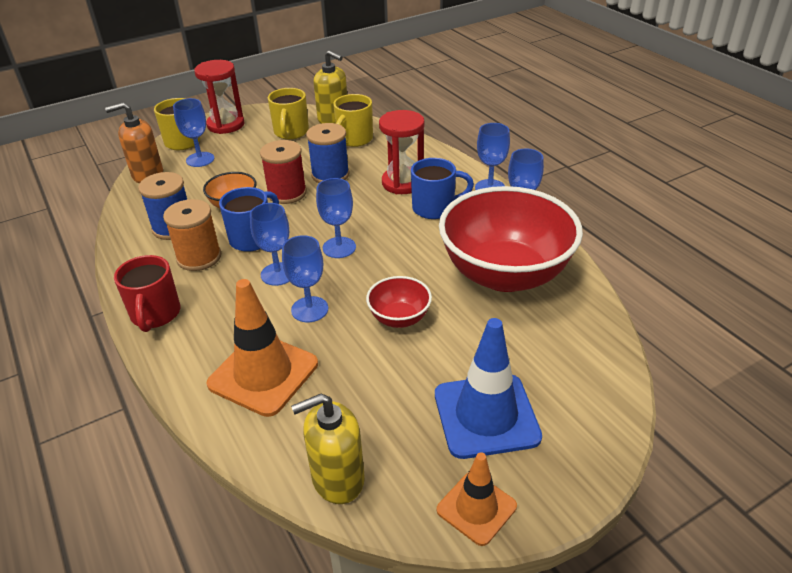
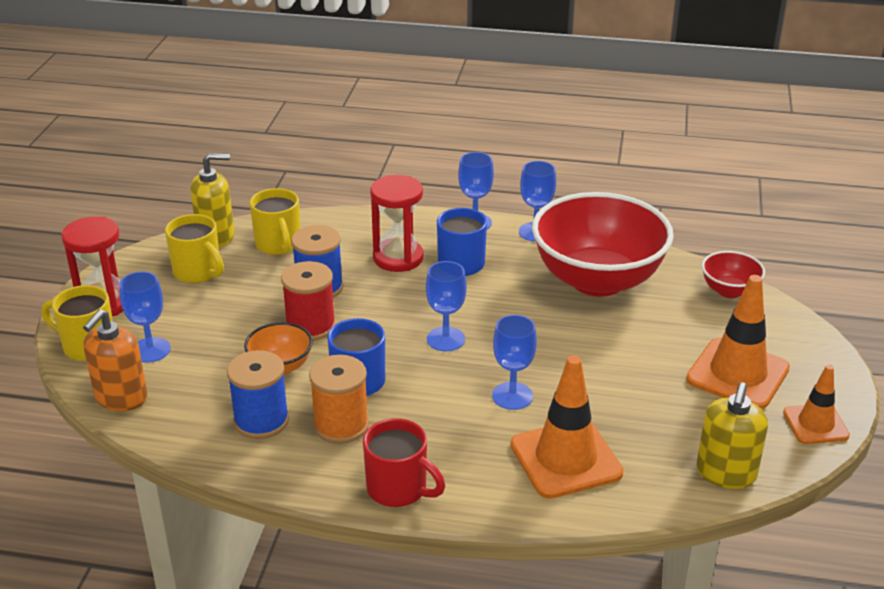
camera: 50 degrees left, 5 degrees down
(278, 274) = (437, 390): blue goblet -> none
(399, 318) = (584, 356): red bowl -> red bowl (729, 291)
(486, 415) = (737, 374): blue traffic cone -> orange traffic cone

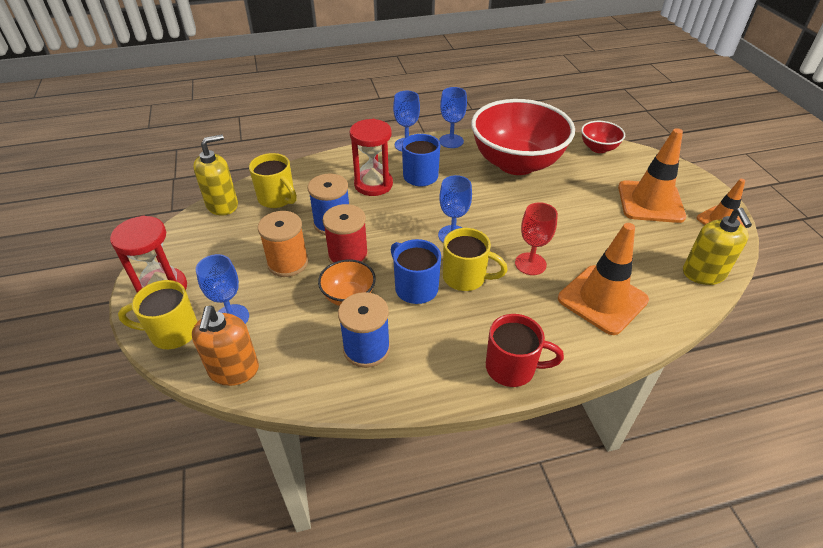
camera: 25 degrees left, 10 degrees up
(198, 272) = (227, 238): yellow mug -> yellow mug (466, 277)
(341, 425) = (430, 330): orange spool -> orange spool (288, 263)
(512, 396) = (530, 264): blue goblet -> red goblet

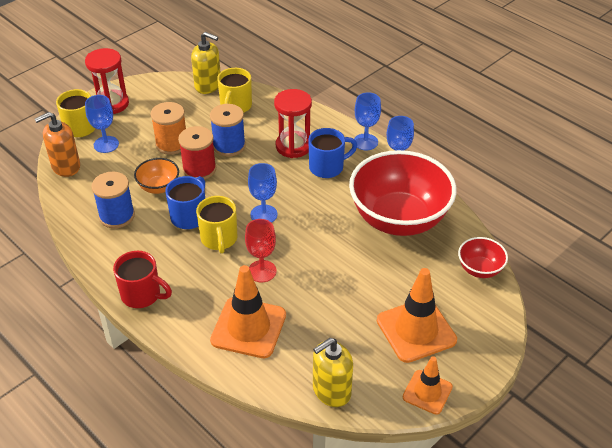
camera: 60 degrees right, 0 degrees up
(512, 368) = (142, 295): red mug -> red mug turned 45 degrees counterclockwise

